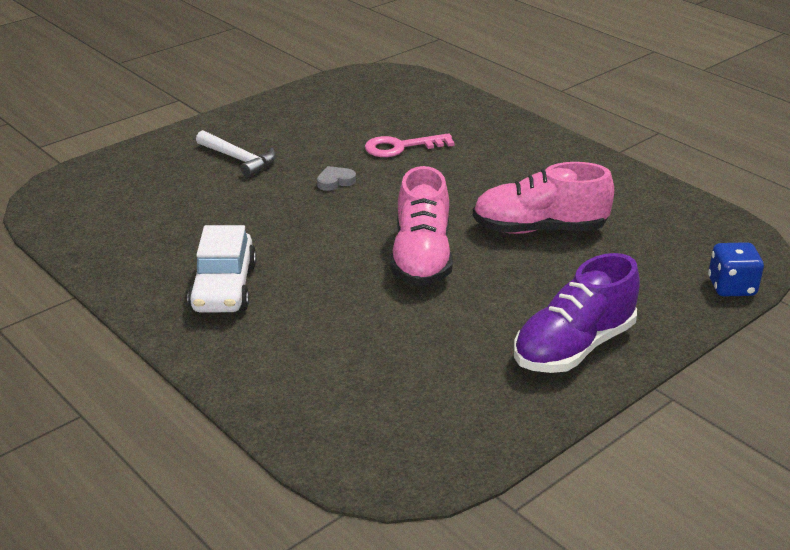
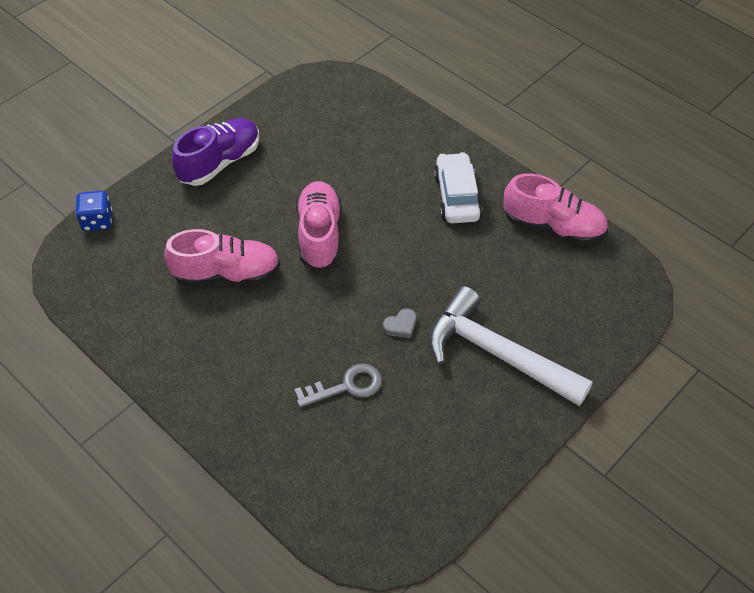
camera: 175 degrees right, 20 degrees up
(111, 251) = (553, 227): none -> pink shoe
(238, 159) = (497, 353): white hammer -> white hammer, size x1.91
(401, 147) = (346, 386): pink key -> grey key

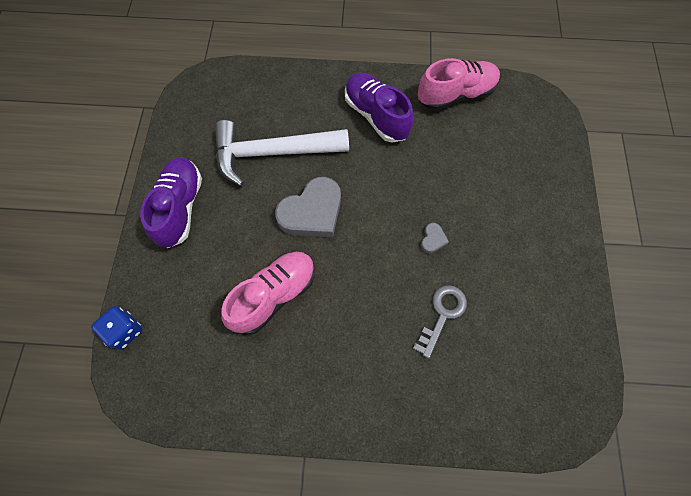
camera: 40 degrees left, 15 degrees up
(319, 235) = (312, 212): pink shoe -> grey heart
(456, 197) = (376, 116): white car -> purple shoe
(497, 353) = (509, 211): white hammer -> white hammer (273, 153)

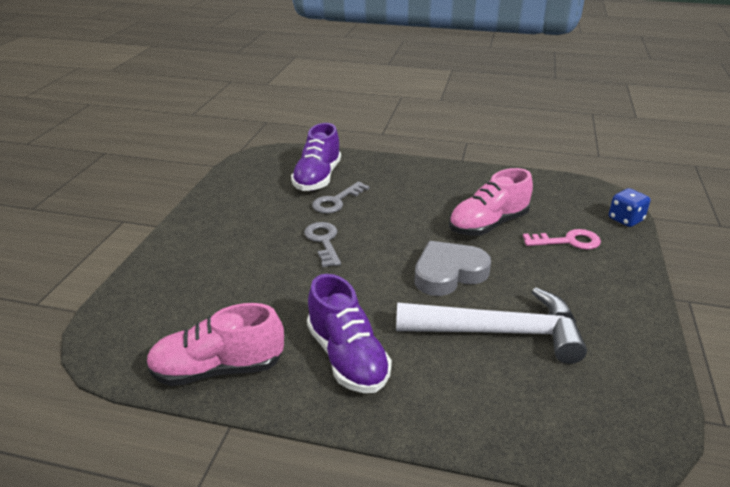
camera: 170 degrees left, 35 degrees down
(180, 208) = (607, 293): purple shoe -> purple shoe (317, 178)
(197, 278) = (568, 241): none -> pink key
(432, 239) = (323, 241): grey heart -> grey key

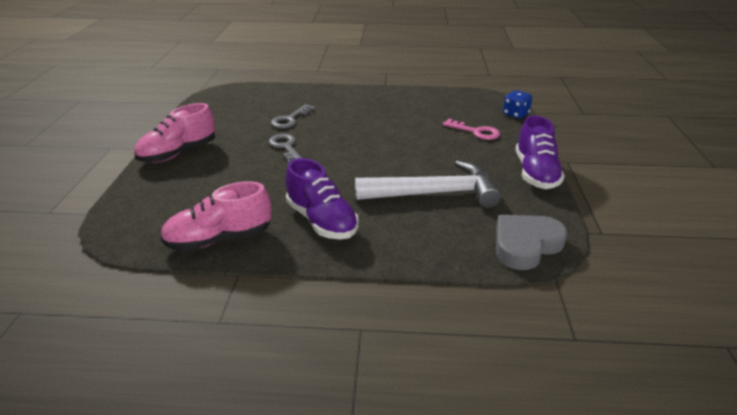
camera: 10 degrees left, 0 degrees up
(317, 178) = (271, 105): purple shoe -> purple shoe (535, 173)
(448, 273) = (389, 160): grey heart -> grey heart (525, 245)
(488, 225) = (414, 126): pink shoe -> pink shoe (178, 153)
(568, 241) = (476, 132): pink key -> pink key turned 45 degrees clockwise

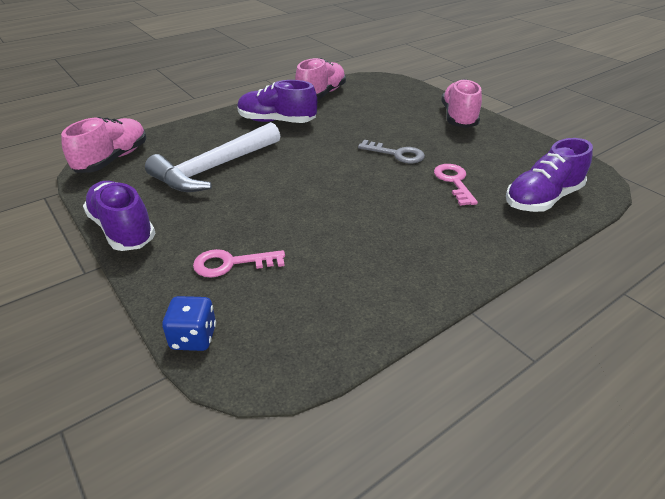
camera: 140 degrees right, 5 degrees up
(267, 97) = (542, 199): none -> purple shoe
(290, 119) = (454, 181): grey key -> pink key
(525, 245) = (113, 159): grey heart -> pink shoe

